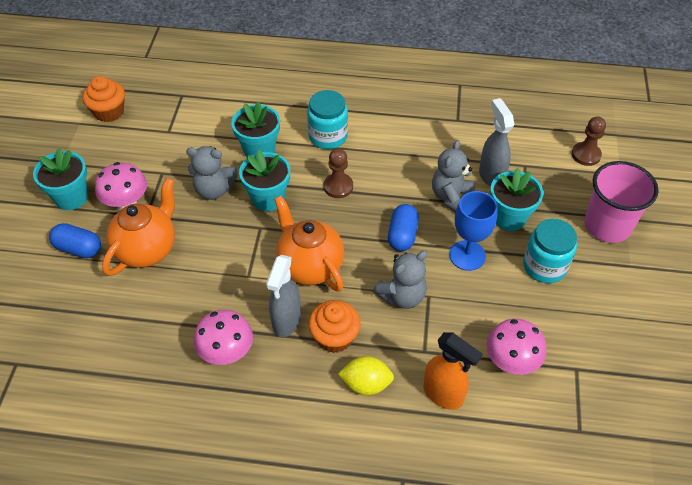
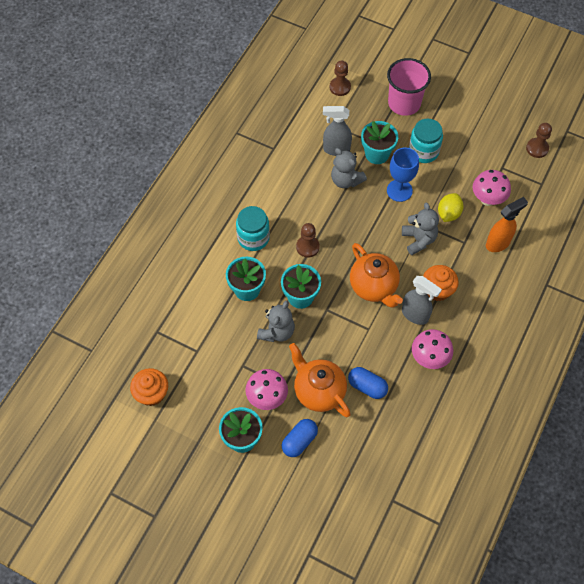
camera: 70 degrees left, 10 degrees up
(310, 266) = (374, 287): orange teapot -> orange teapot turned 105 degrees counterclockwise
(366, 384) = (478, 283): yellow lemon -> yellow lemon (448, 214)
(402, 235) = (368, 222): blue capsule -> blue capsule (367, 386)
(640, 409) = (537, 148): none -> brown pawn

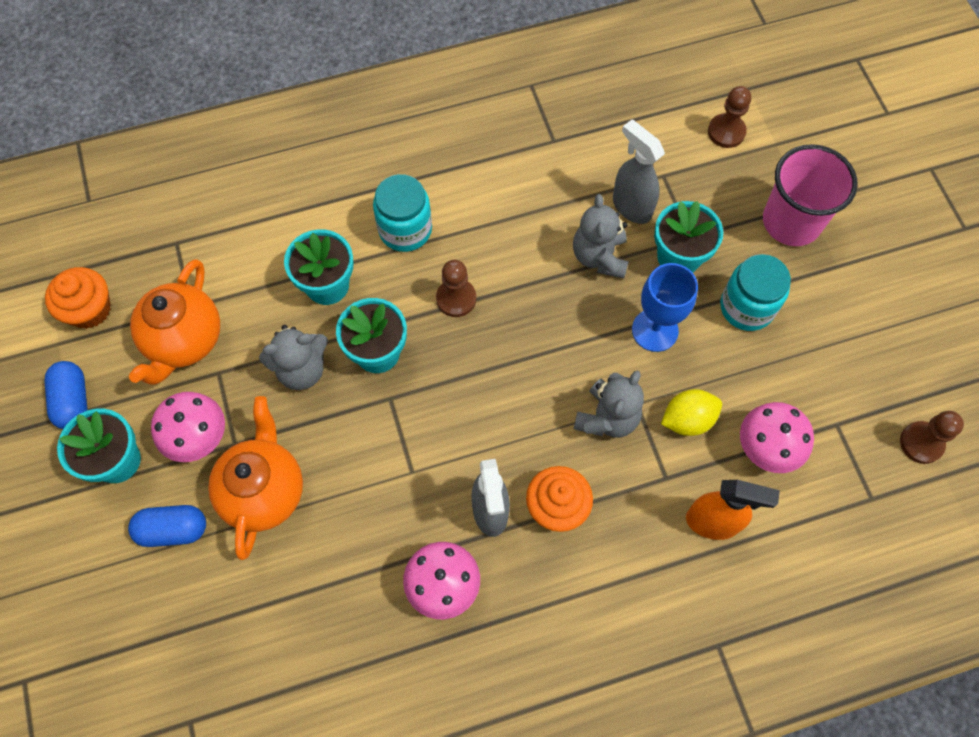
camera: 45 degrees right, 5 degrees up
(367, 386) = (326, 544): blue capsule -> blue capsule (73, 401)
(374, 287) = (479, 425): orange teapot -> orange teapot (184, 341)

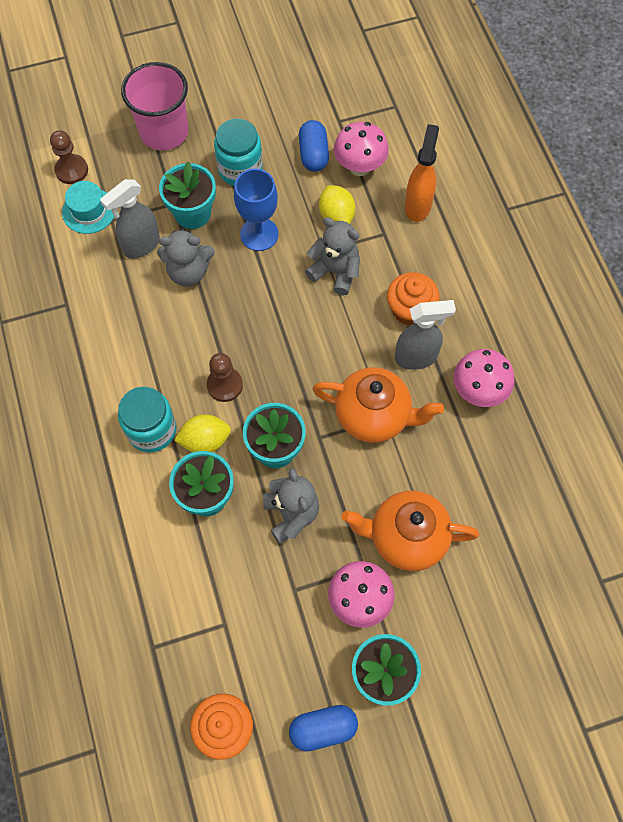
camera: 90 degrees left, 0 degrees up
(173, 530) = (444, 614): blue capsule -> blue capsule (313, 154)
(184, 341) = (261, 625): orange teapot -> orange teapot (373, 416)
(390, 281) = (205, 441): none -> yellow lemon
(673, 152) = (89, 211): none -> turquoise hat
(921, 443) = (352, 72): brown pawn -> none

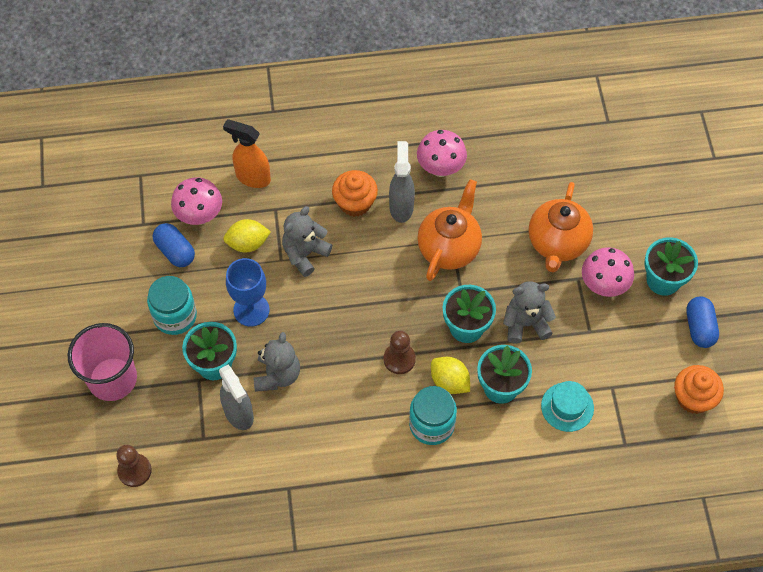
camera: 80 degrees left, 5 degrees down
(89, 211) = (187, 458): turquoise hat -> turquoise hat (567, 407)
(205, 441) = (449, 382): yellow lemon -> yellow lemon turned 45 degrees counterclockwise
(313, 154) = (175, 251): blue capsule -> blue capsule turned 45 degrees clockwise

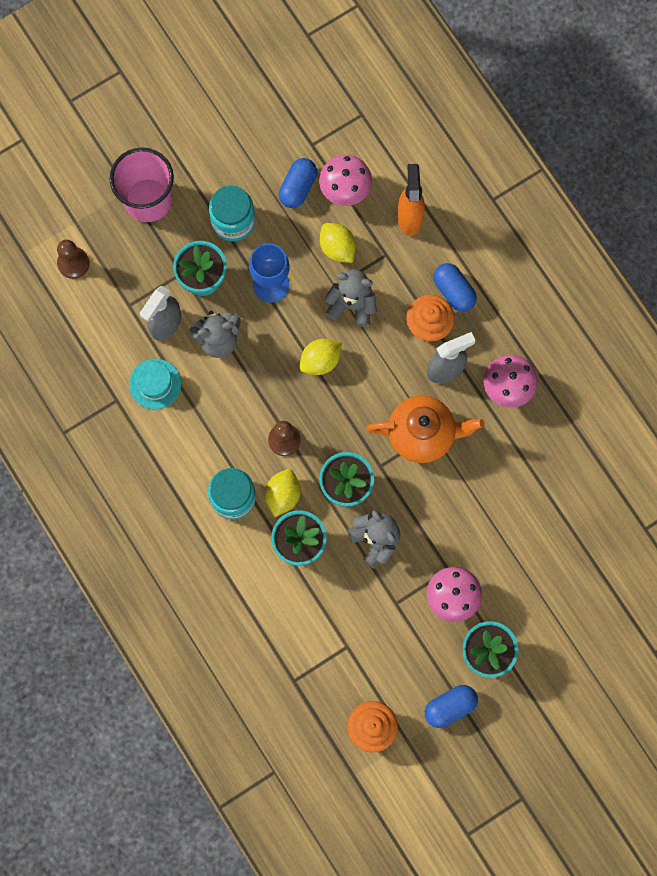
camera: 65 degrees right, 15 degrees up
(336, 172) = (454, 291): none -> blue capsule
(342, 299) = (320, 361): none -> yellow lemon
(557, 244) = (477, 535): orange teapot -> none
(567, 407) = (307, 613): turquoise hat -> turquoise hat (155, 384)

